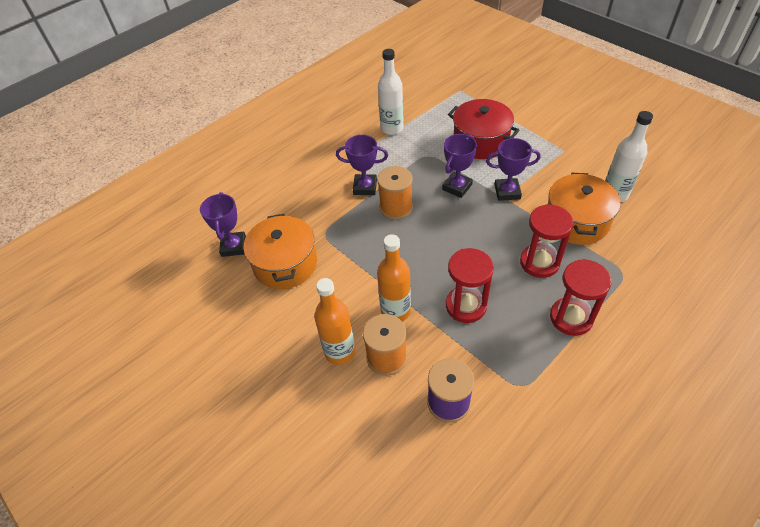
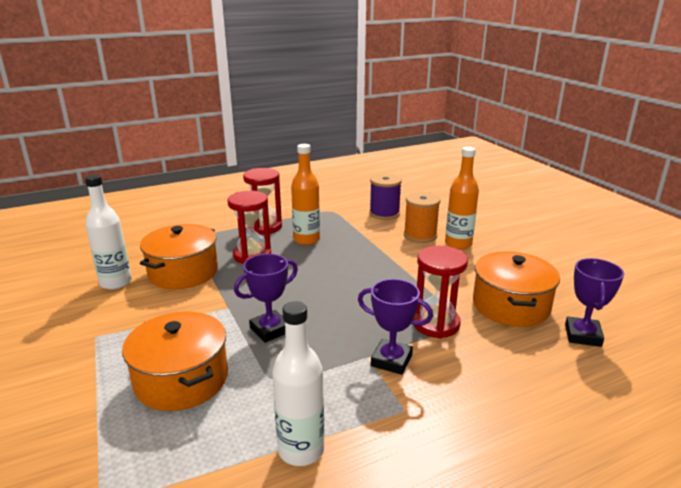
camera: 165 degrees left, 25 degrees down
(395, 311) = (402, 254): orange bottle -> orange bottle (306, 240)
(396, 207) = (360, 327): orange spool -> none
(466, 306) = (339, 246): red hourglass -> red hourglass (436, 324)
(480, 141) = (182, 379): red pot -> orange pot
(507, 192) = (218, 310): purple trophy -> none

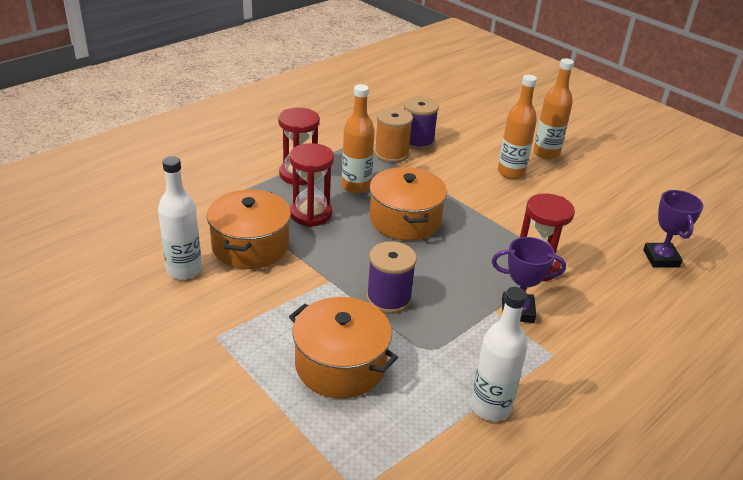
camera: 20 degrees left, 10 degrees up
(270, 330) = (389, 298): purple trophy -> purple spool
(420, 235) = (469, 166): orange spool -> orange spool (391, 154)
(502, 233) = (546, 153): none -> orange bottle
(511, 306) = (590, 237): orange pot -> orange pot (405, 220)

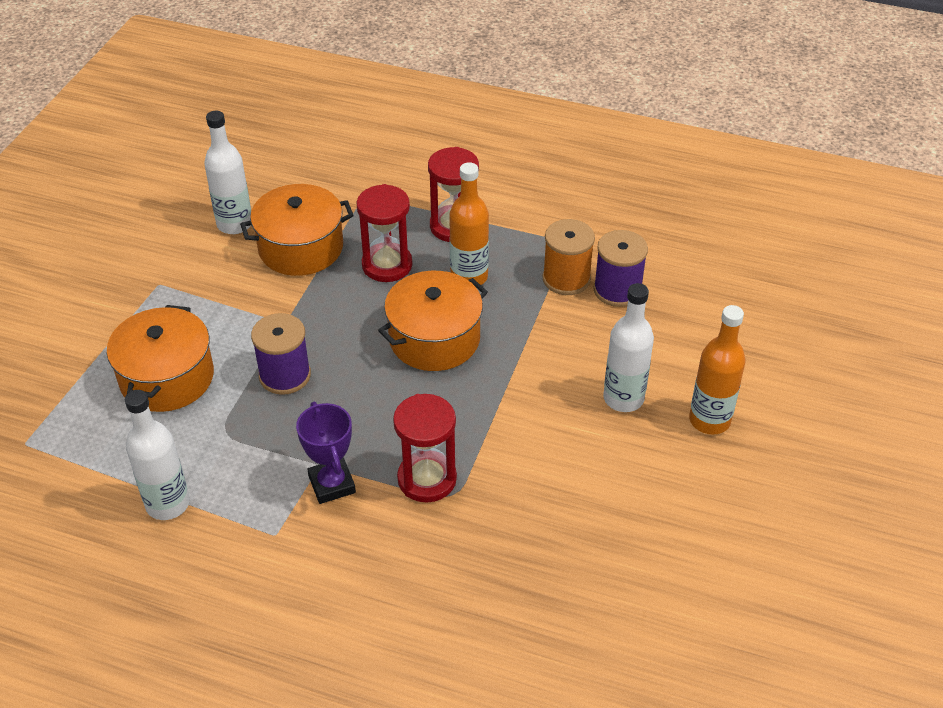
camera: 65 degrees right, 10 degrees up
(511, 172) = (623, 398): orange bottle -> white bottle
(661, 258) = (540, 602): purple trophy -> none

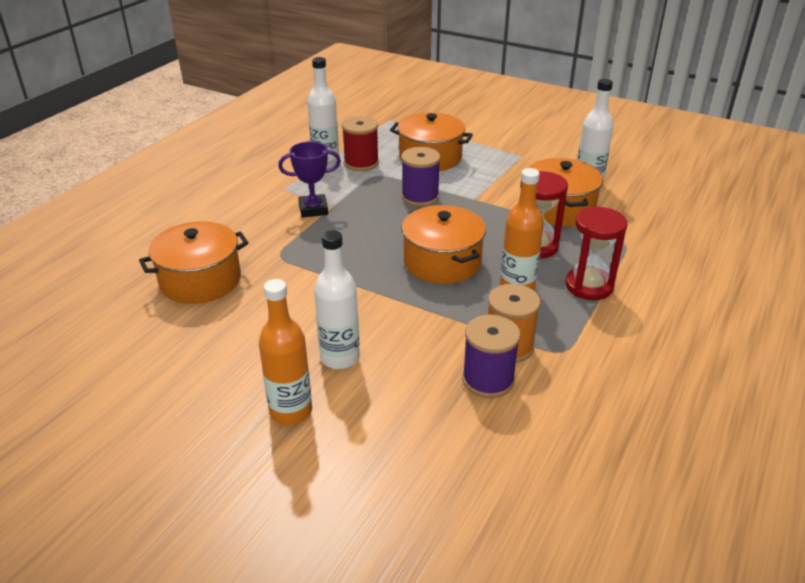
camera: 100 degrees right, 10 degrees down
(187, 455) = (361, 163): none -> red spool
(427, 479) = (299, 246): red hourglass -> none
(525, 564) = (200, 280): none -> orange pot

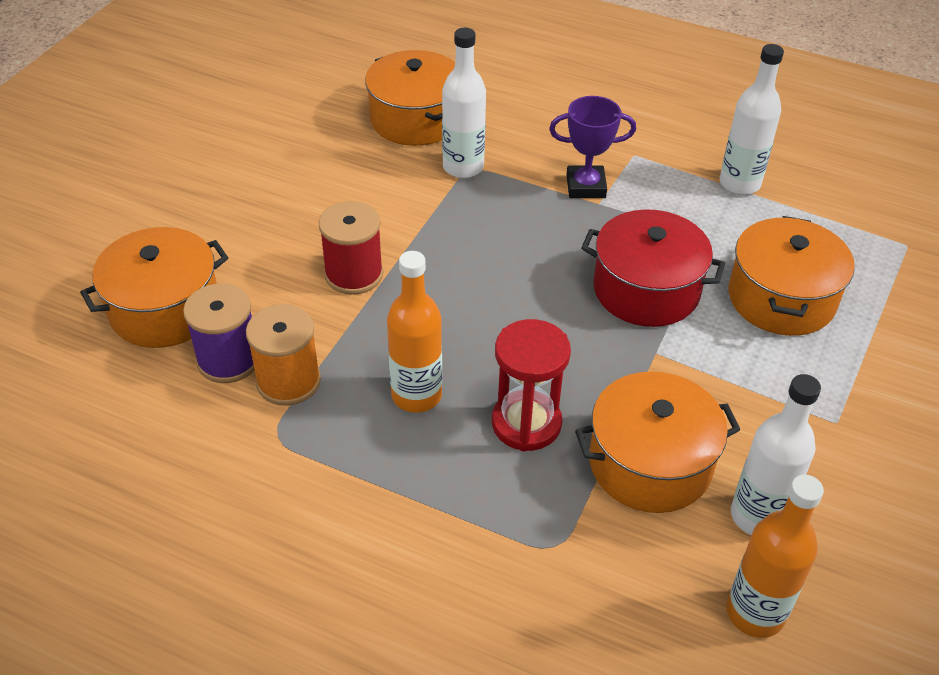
camera: 85 degrees right, 10 degrees up
(291, 411) = (198, 210): orange bottle -> orange bottle (755, 613)
(313, 209) = (585, 186): purple trophy -> purple trophy turned 75 degrees counterclockwise
(340, 358) = (277, 236): white bottle -> white bottle (463, 167)
(361, 163) = (734, 221): red spool -> red spool (354, 274)
(420, 197) = (646, 290): purple spool -> red pot
(442, 262) = (472, 316): orange pot -> orange pot (165, 309)
(589, 286) = (424, 481): red hourglass -> none

